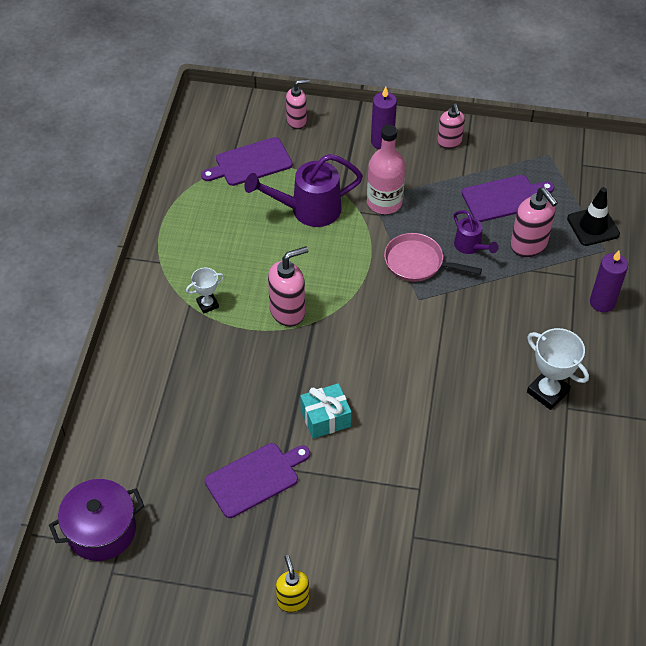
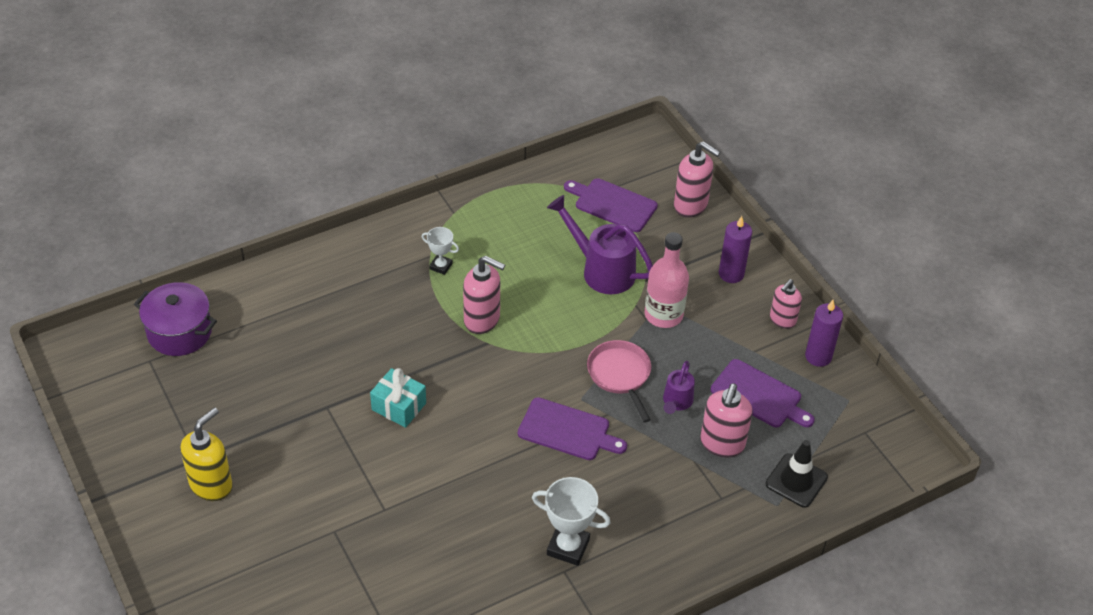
camera: 50 degrees right, 5 degrees down
(255, 478) = (302, 395): purple cutting board -> purple cutting board (567, 430)
(292, 600) = (211, 485): yellow soap dispenser -> yellow soap dispenser, size x1.50
(297, 121) = (691, 205): pink soap dispenser -> pink soap dispenser, size x1.50
(547, 392) = (568, 547): white trophy -> white trophy turned 75 degrees counterclockwise
(602, 302) = (711, 535): purple candle -> purple candle (818, 356)

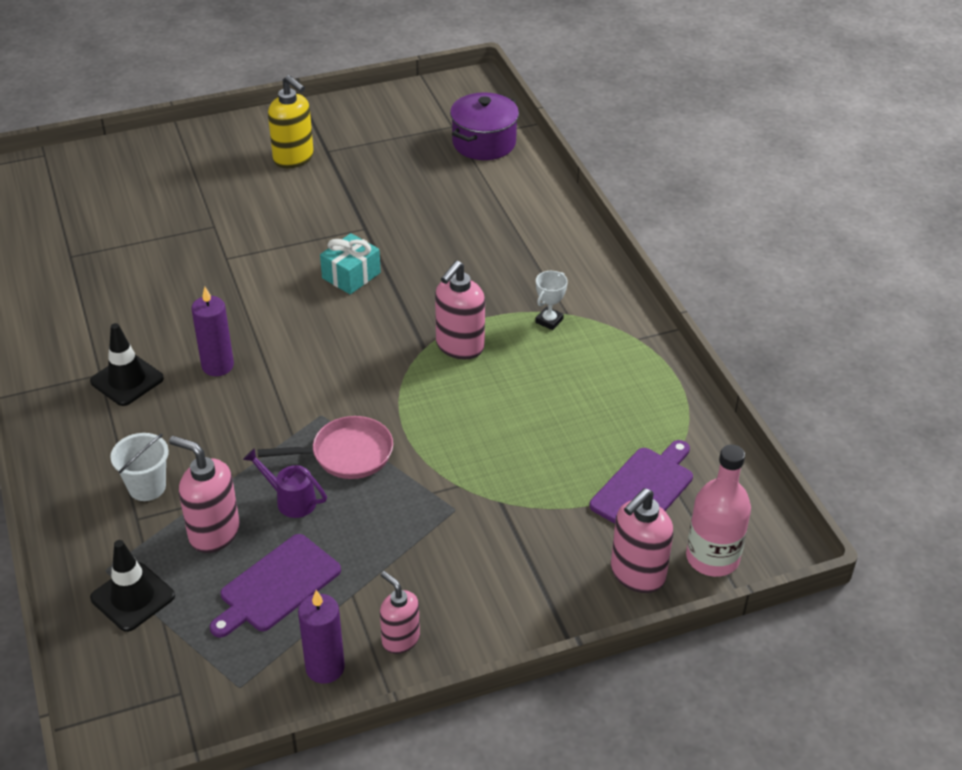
camera: 100 degrees right, 5 degrees down
(567, 430) = (279, 398): purple cutting board -> none
(568, 547) = (127, 380): white trophy -> black traffic cone
(602, 270) = (523, 461): purple watering can -> none
(663, 315) = (435, 510): pink bottle -> pink bottle (712, 558)
(687, 499) = (147, 487): none -> white bucket
(731, 274) = (497, 596): purple candle -> purple candle (217, 366)

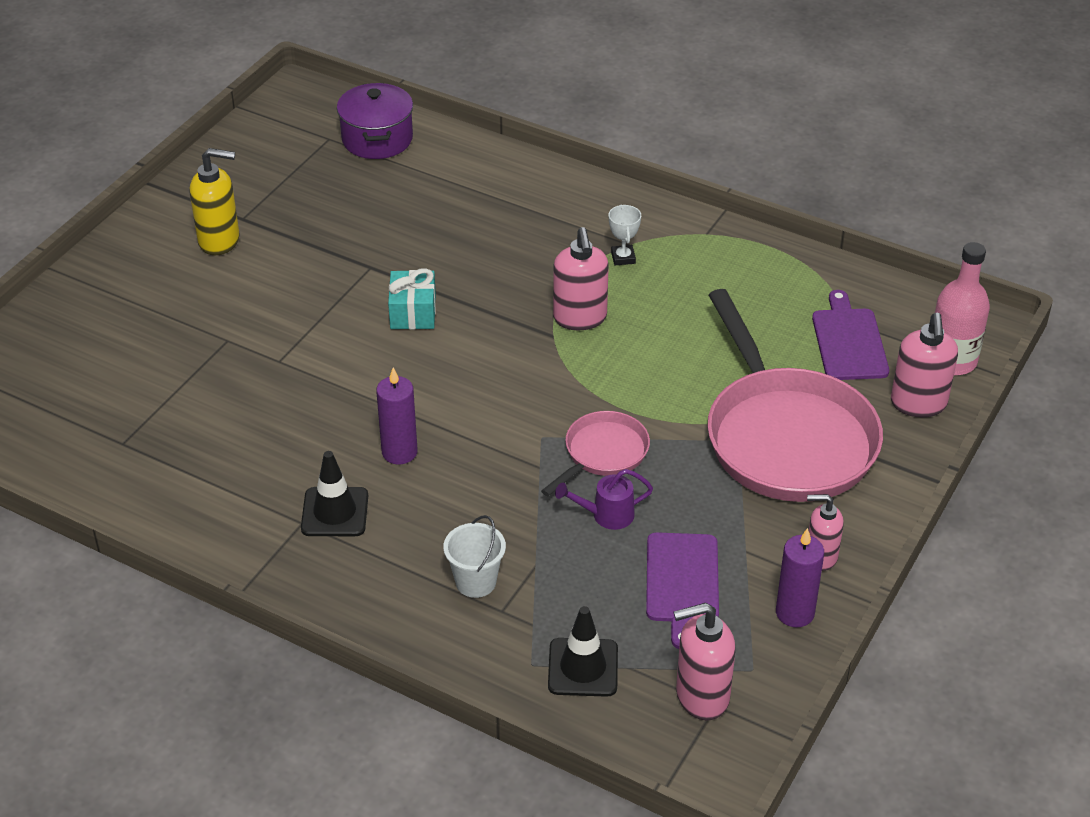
camera: 40 degrees left, 0 degrees up
(214, 533) = (580, 579): pink soap dispenser -> pink soap dispenser (701, 696)
(495, 530) = (786, 437): none -> pink pan

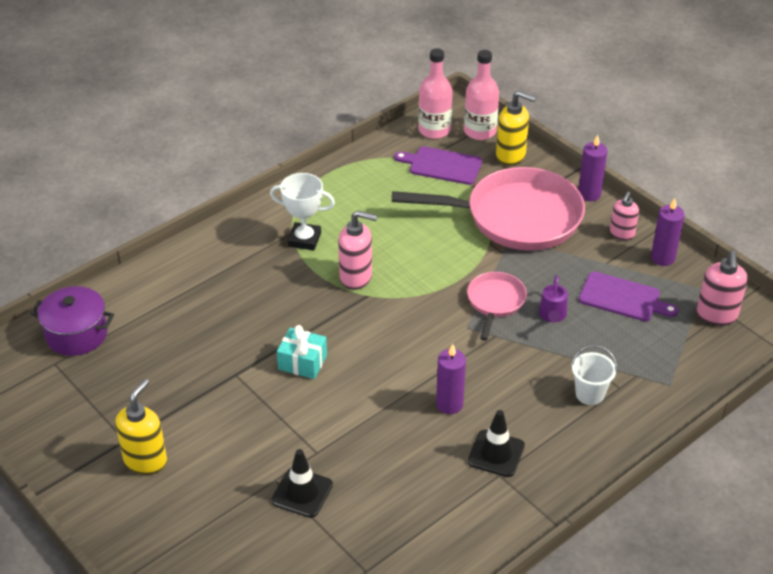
camera: 70 degrees left, 0 degrees up
(583, 668) = (679, 361): black traffic cone -> black traffic cone (302, 492)
(602, 454) = (495, 302): pink pan -> pink pan turned 45 degrees clockwise
(623, 258) = (304, 239): white trophy -> white trophy, size x1.70
(888, 504) = (589, 194): none -> purple candle
(918, 404) = (511, 156): pink soap dispenser -> yellow soap dispenser
(921, 316) = (434, 130): none -> pink bottle

